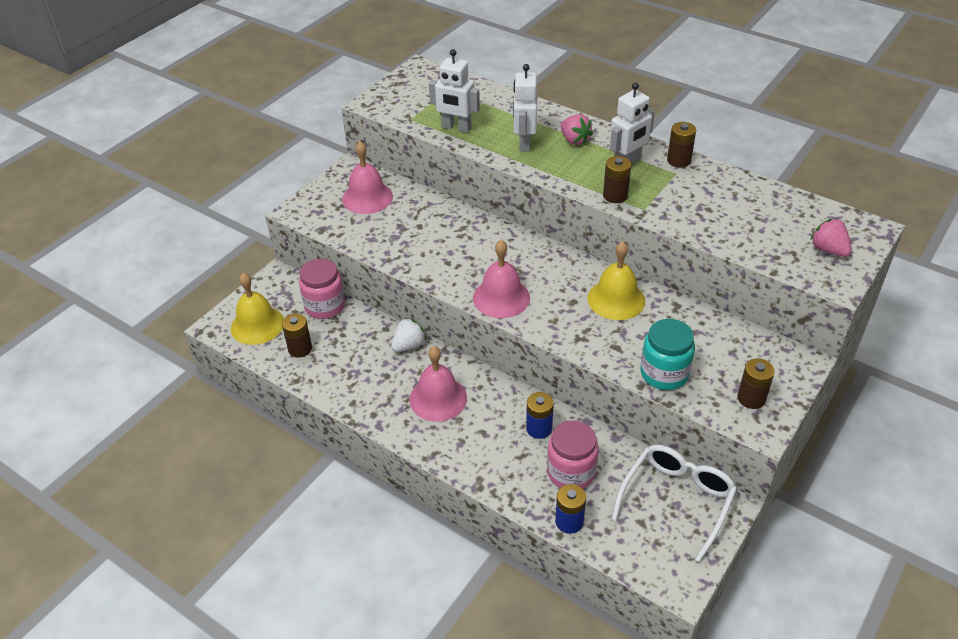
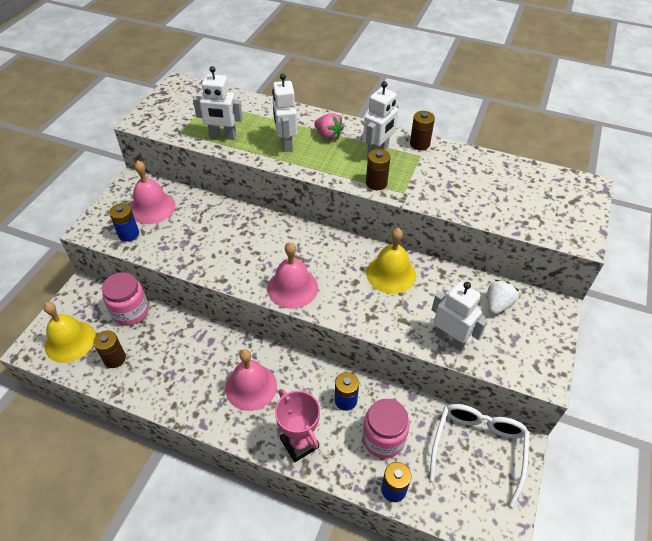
camera: 15 degrees left, 5 degrees up
(337, 221) = (128, 234): none -> blue battery
(409, 345) = (214, 338): white strawberry -> white strawberry (497, 304)
(477, 460) = (299, 443): none -> pink trophy
(664, 373) = (450, 339): turquoise jar -> white robot
(751, 398) = (527, 350): brown battery -> none
(828, 250) = (564, 209): pink strawberry -> none

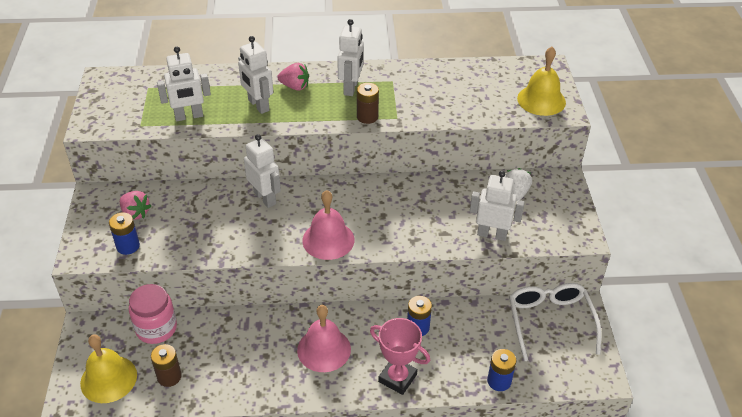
camera: 25 degrees left, 5 degrees down
(152, 207) = (135, 213): pink bell -> pink strawberry
(262, 229) = (265, 198): none -> white robot
(383, 438) = (468, 345): pink jar -> none
(391, 274) = (411, 198): yellow bell -> yellow bell (541, 100)
(419, 144) = (385, 70): brown battery -> none

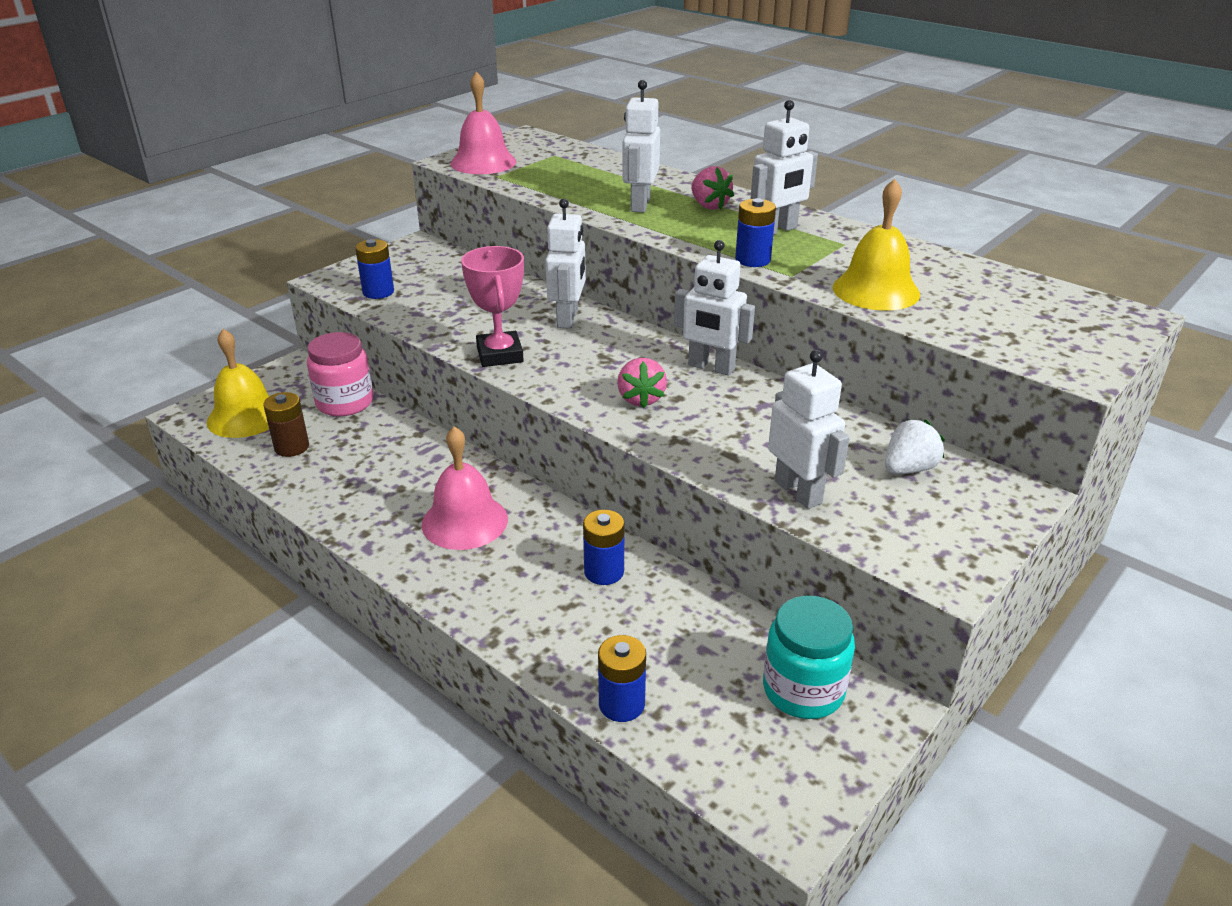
camera: 45 degrees right, 10 degrees down
(135, 213) = (427, 272): pink strawberry -> pink strawberry (641, 399)
(189, 116) = (553, 187): white robot -> white robot (711, 367)
(328, 240) = (574, 386): pink bell -> pink bell (483, 162)
(367, 117) = (752, 260): brown battery -> blue battery
(397, 378) = (499, 605): pink trophy -> pink trophy (500, 354)
(541, 100) = (1056, 343): yellow bell -> yellow bell (876, 290)
(550, 322) = (803, 690): white glasses -> turquoise jar

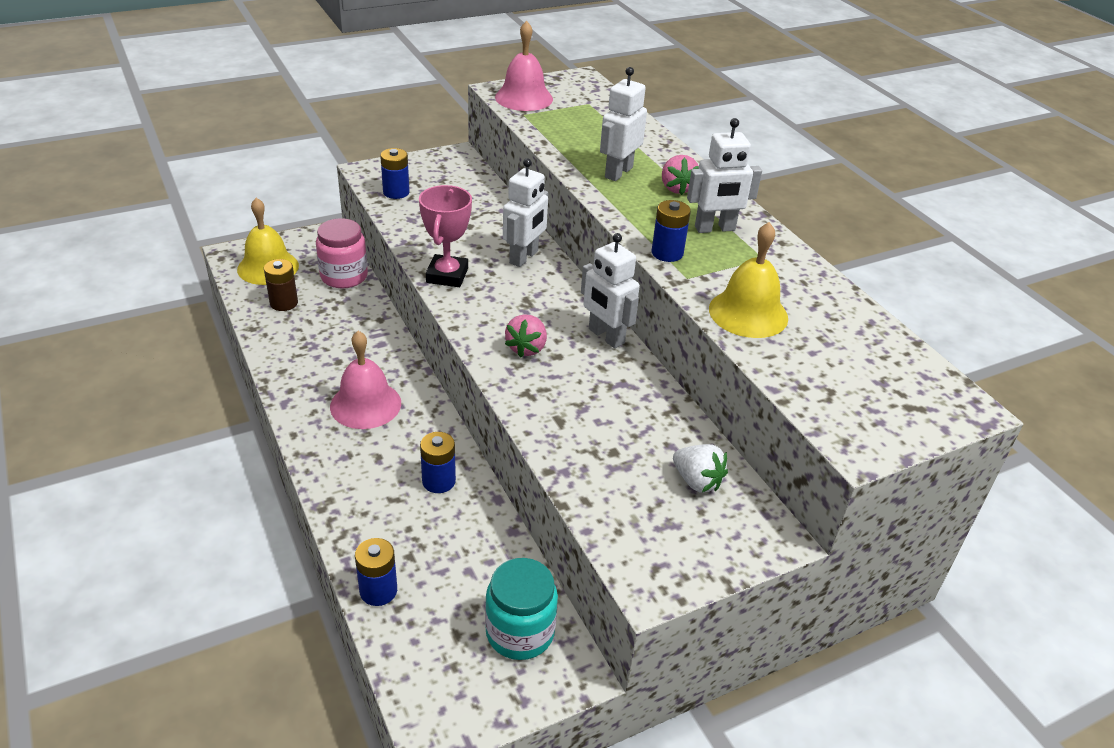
camera: 20 degrees right, 5 degrees up
(798, 492) = (588, 471): white robot -> none
(908, 469) = (697, 481): white strawberry -> white strawberry turned 60 degrees clockwise

